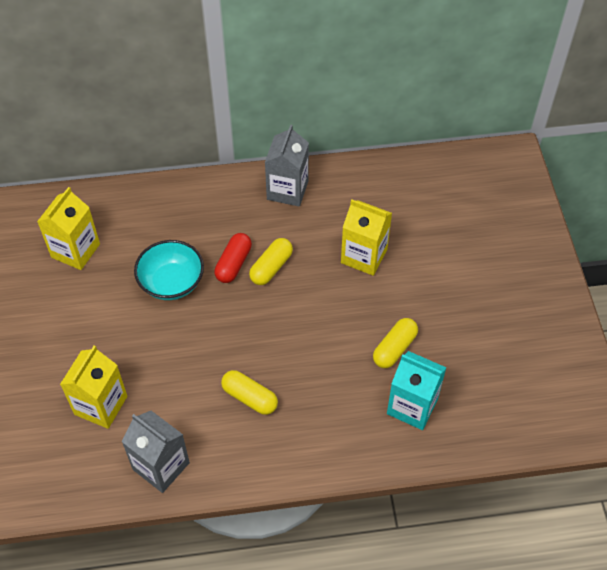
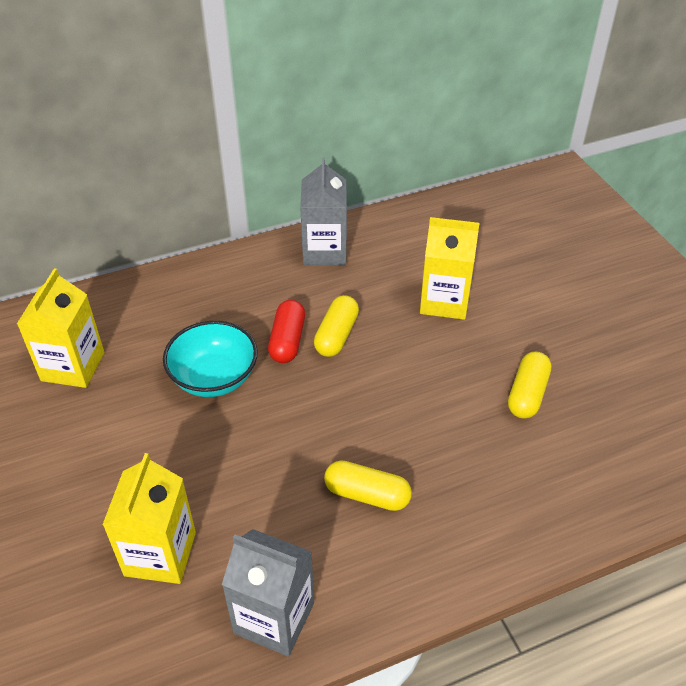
camera: 15 degrees left, 10 degrees down
(412, 406) = (581, 456): turquoise carton -> none

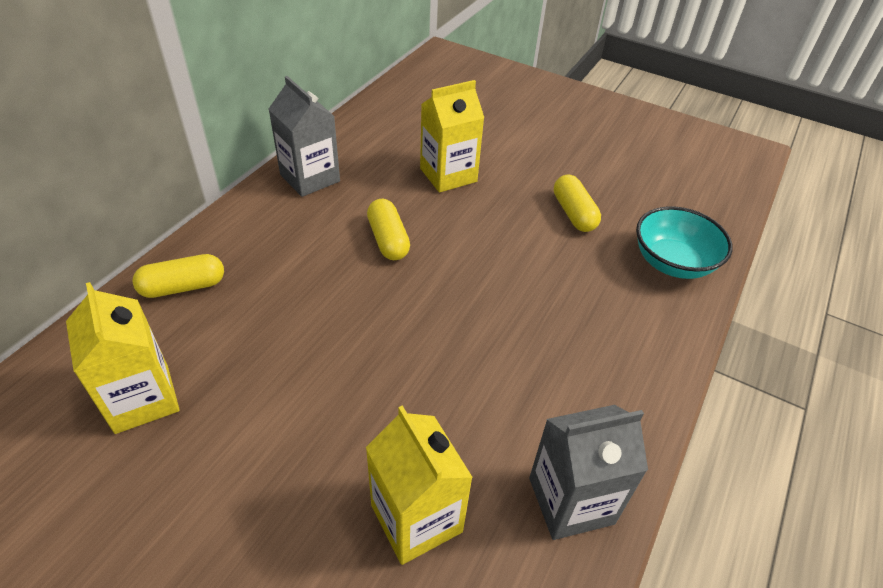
camera: 40 degrees left, 0 degrees up
(214, 378) = (311, 330): turquoise bowl -> turquoise bowl (672, 263)
(287, 341) = (349, 264): red capsule -> none
(367, 494) = (539, 351): yellow capsule -> yellow capsule (183, 287)

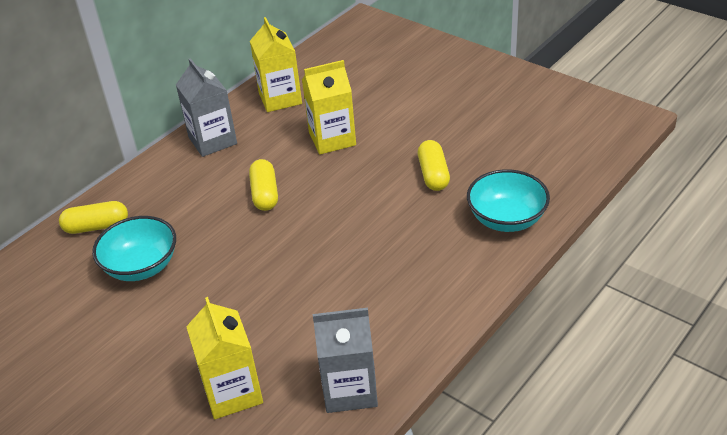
camera: 15 degrees right, 5 degrees down
(142, 399) = (56, 304): yellow carton -> yellow carton (280, 98)
(252, 339) = (141, 266): none -> turquoise bowl

